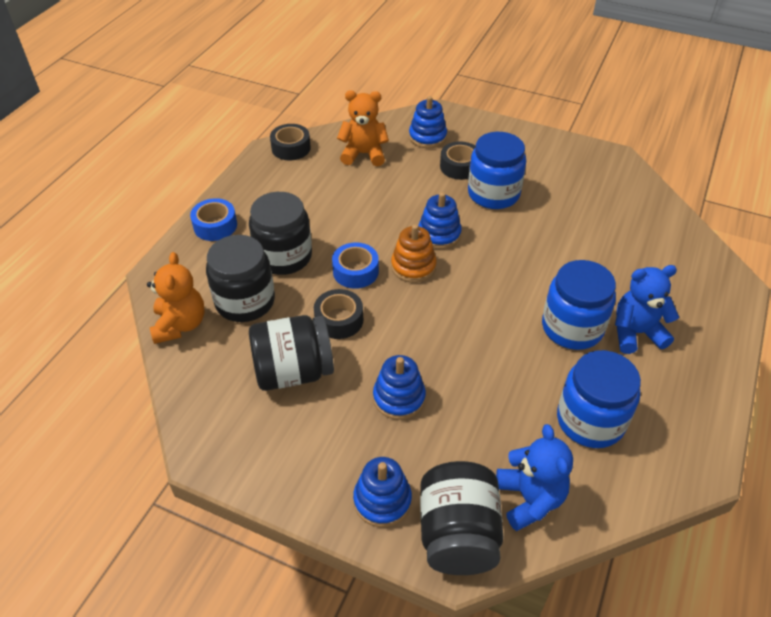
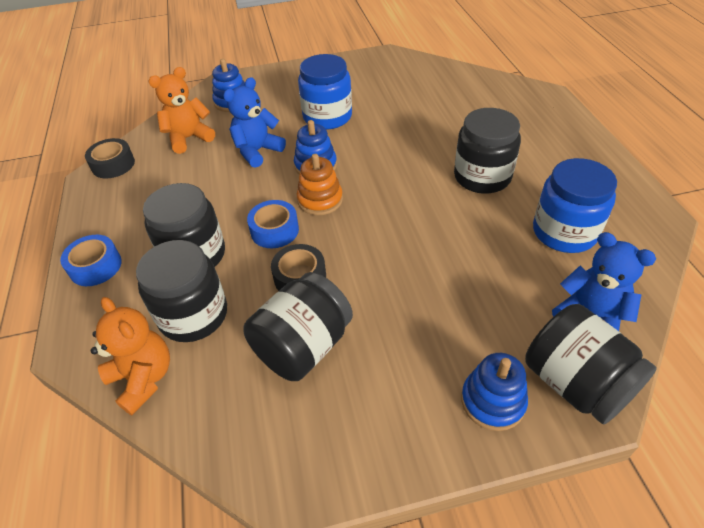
camera: 35 degrees left, 0 degrees up
(399, 398) = (416, 307): blue stacking toy -> none
(459, 166) = (281, 110): black tape -> none
(572, 327) = (482, 177): blue jar -> black jar
(636, 333) = (525, 156): blue teddy bear -> blue teddy bear (257, 151)

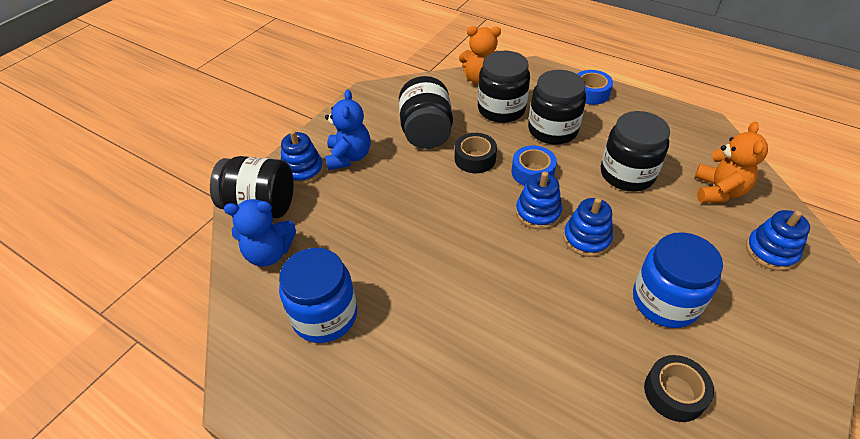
camera: 135 degrees right, 0 degrees up
(113, 165) = (715, 137): black tape -> black tape (674, 393)
(257, 151) = (650, 218): blue teddy bear -> blue teddy bear (349, 157)
(320, 200) = (538, 212): orange stacking toy -> blue stacking toy
(482, 177) = (440, 330): black jar -> black jar (627, 174)

